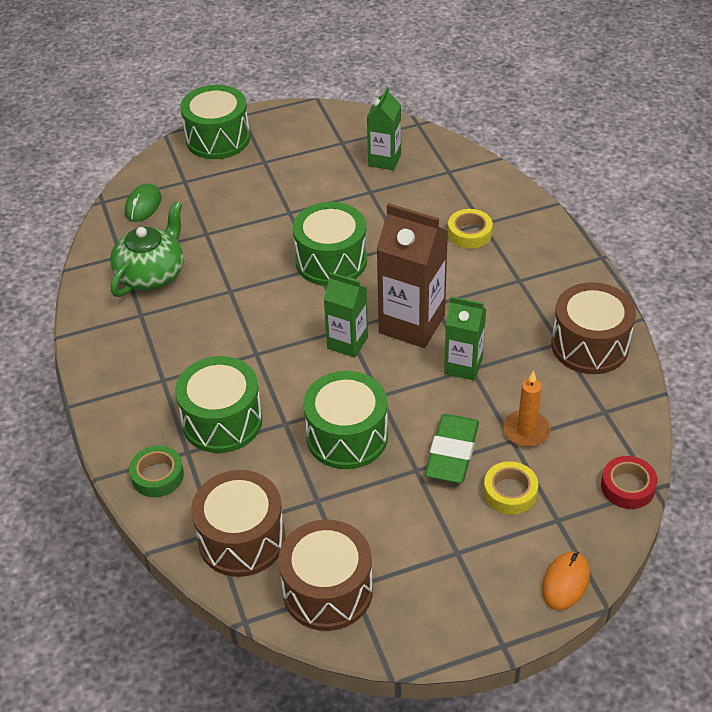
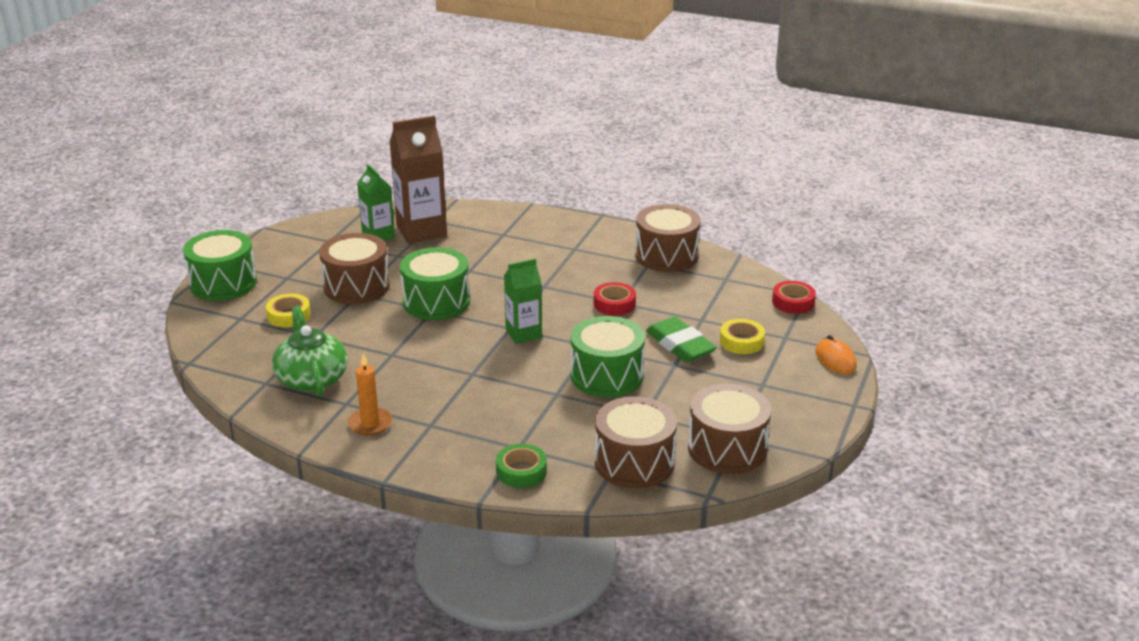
camera: 50 degrees left, 15 degrees down
(143, 205) = (230, 347): green mouse -> none
(222, 421) = (513, 418): green drum -> none
(298, 204) = (356, 286): none -> brown drum
(412, 324) = (547, 303): brown carton -> brown carton (421, 231)
(463, 366) = (614, 304): green carton -> red tape
(469, 233) = (503, 243): yellow tape -> yellow tape (289, 315)
(526, 431) = (701, 311): orange candle -> orange candle (370, 423)

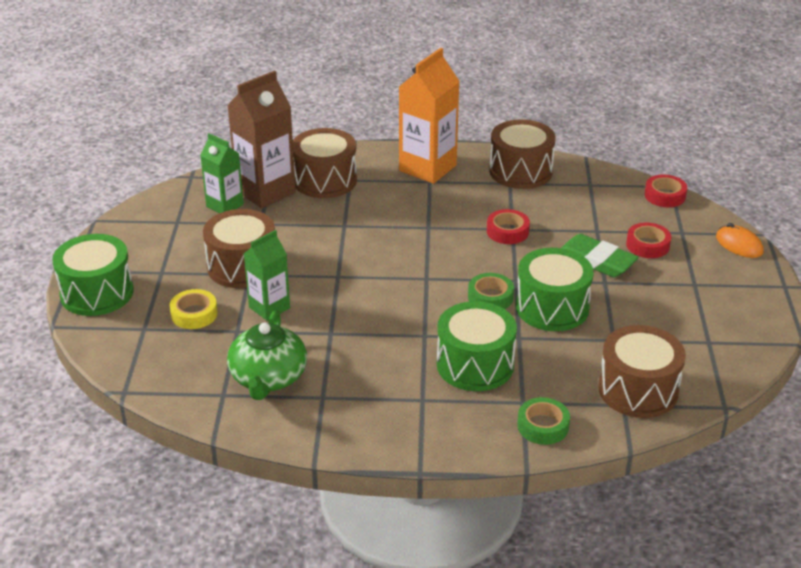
camera: 20 degrees left, 5 degrees up
(312, 378) = (268, 378): green teapot -> green teapot turned 135 degrees counterclockwise
(370, 423) = (362, 413): orange candle -> none
(436, 302) = (335, 266): green drum -> green drum (475, 365)
(523, 334) = (444, 282): green carton -> green carton (269, 308)
(556, 355) = (490, 297): none -> green tape
(580, 237) = (427, 168): none -> orange carton
(727, 448) = (708, 355): brown drum -> brown drum (325, 180)
(741, 341) = (647, 245): yellow tape -> red tape

